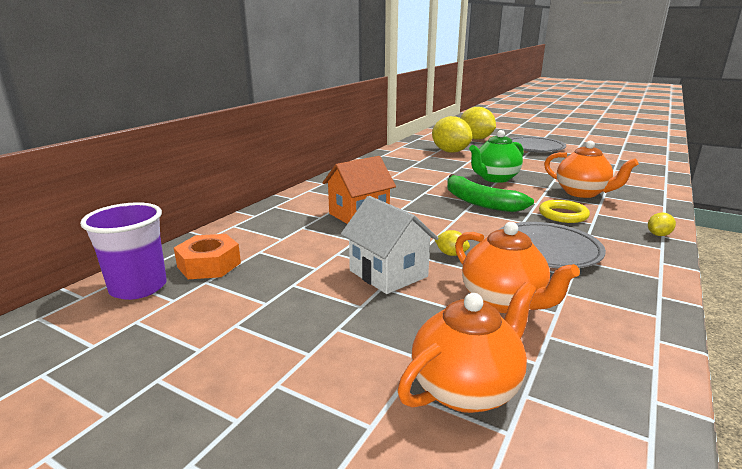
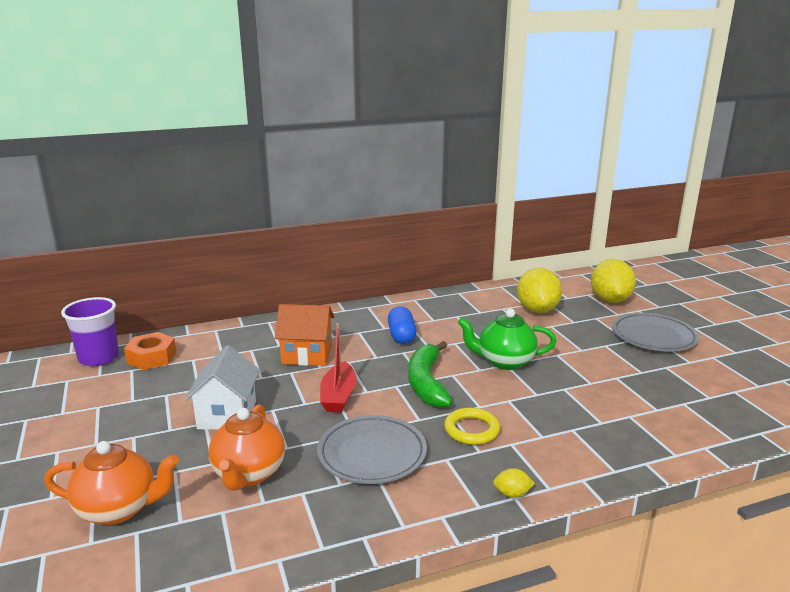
camera: 40 degrees right, 0 degrees up
(401, 185) = (401, 336): none -> blue capsule
(443, 229) = (338, 396): none -> red boat
(451, 254) = (296, 420): yellow lemon -> none
(582, 193) = (556, 416): orange teapot -> none

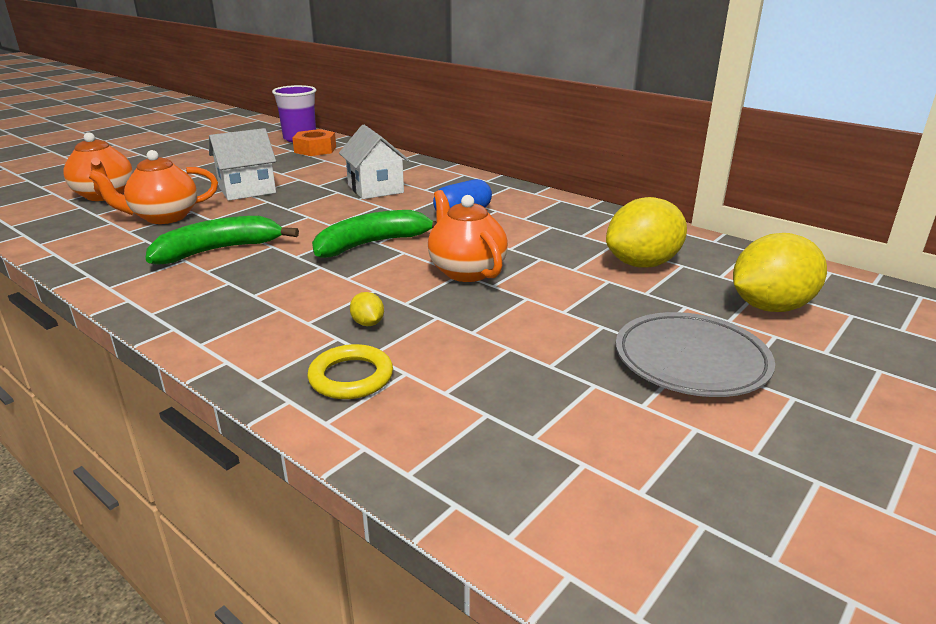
camera: 60 degrees right, 5 degrees up
(307, 355) = (375, 189): orange house -> white house
(338, 396) = (310, 216): red boat -> none
(372, 454) = (218, 250): grey plate -> green banana
(471, 430) = (293, 283): yellow ring -> yellow ring (351, 377)
(504, 362) = (466, 271): green teapot -> orange teapot
(512, 494) = (178, 325): yellow lemon -> yellow lemon (368, 323)

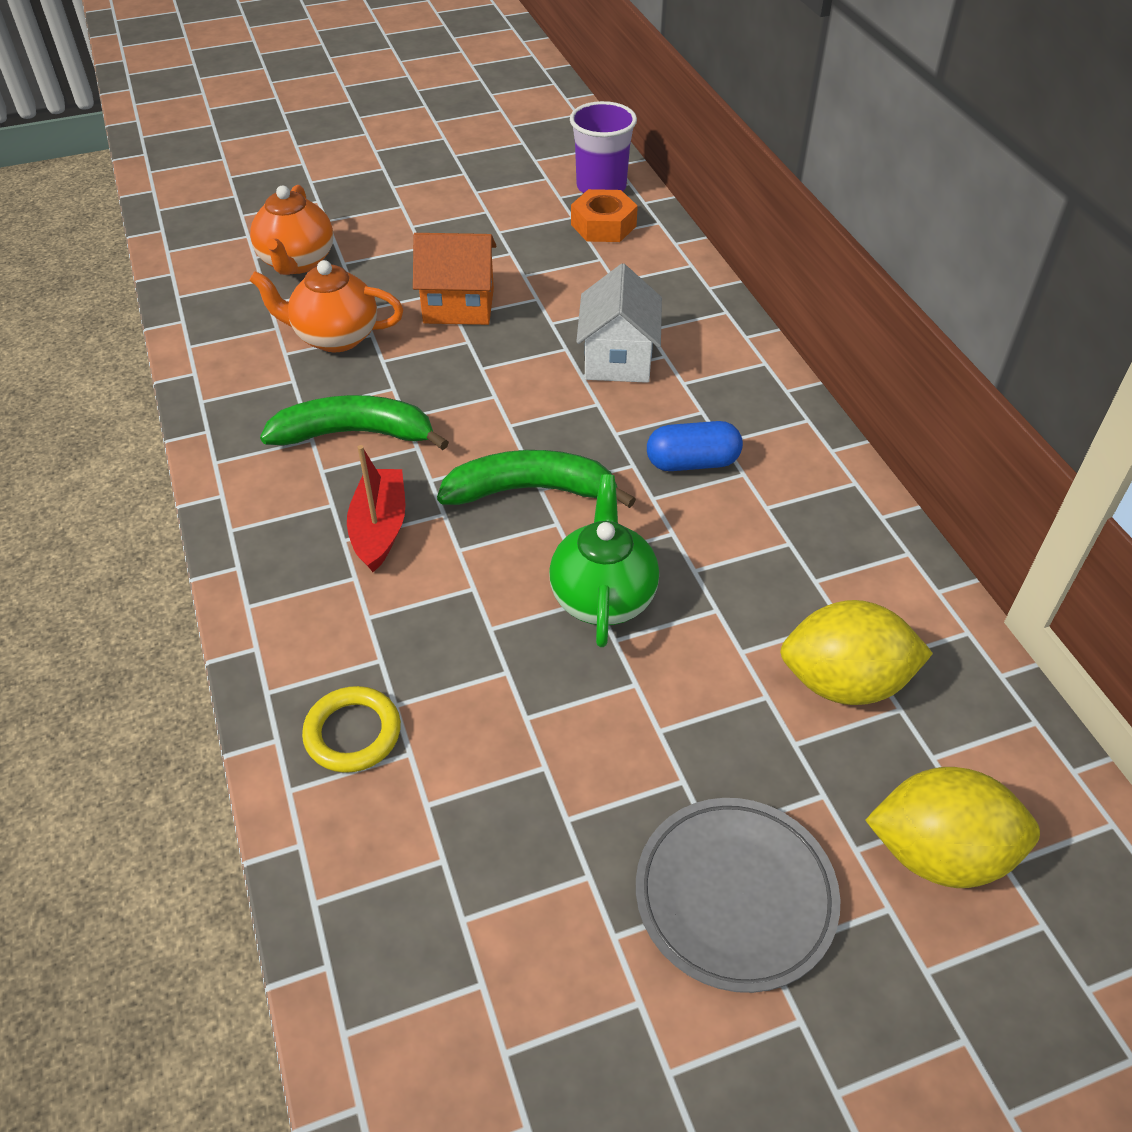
camera: 30 degrees right, 20 degrees up
(247, 190) = (458, 306): white house -> orange house
(278, 283) = (380, 528): none -> red boat
(368, 323) = (426, 649): yellow lemon -> none
(466, 271) = (603, 597): orange teapot -> green teapot

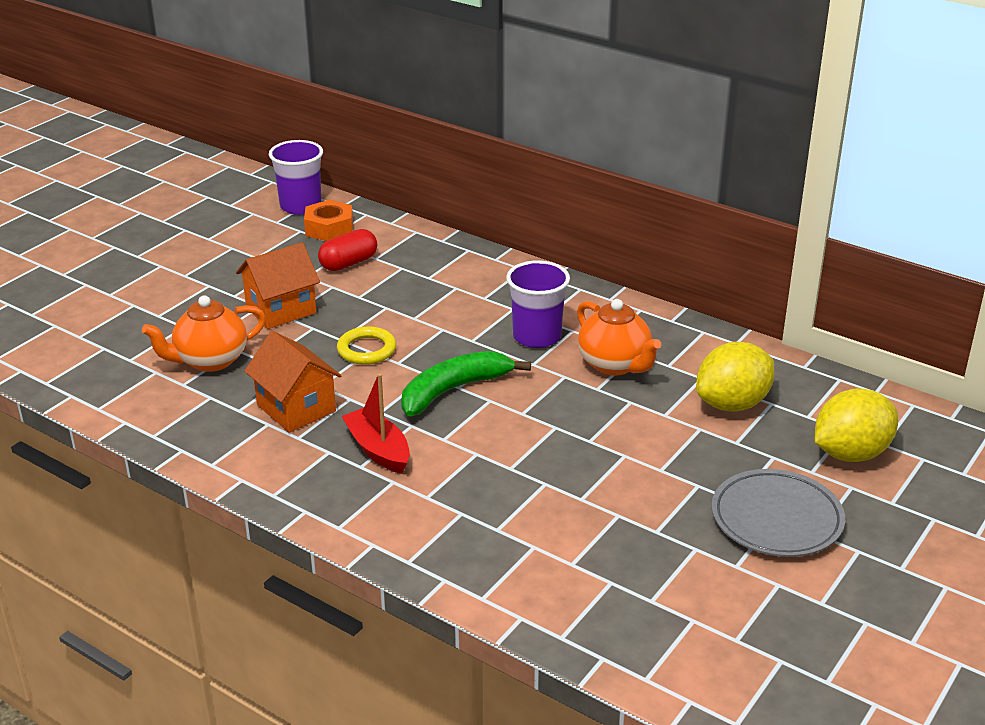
camera: 35 degrees left, 15 degrees down
(297, 262) = (120, 327): orange teapot -> orange teapot (615, 365)
(353, 733) = (488, 554): yellow ring -> yellow ring (366, 350)
(355, 433) = (296, 408): green banana -> orange house
(581, 276) = (348, 263): none -> red capsule
(603, 597) = (559, 423): green teapot -> none
(618, 359) = (428, 300): white house -> none
(692, 463) = (537, 337): blue capsule -> purple cup

